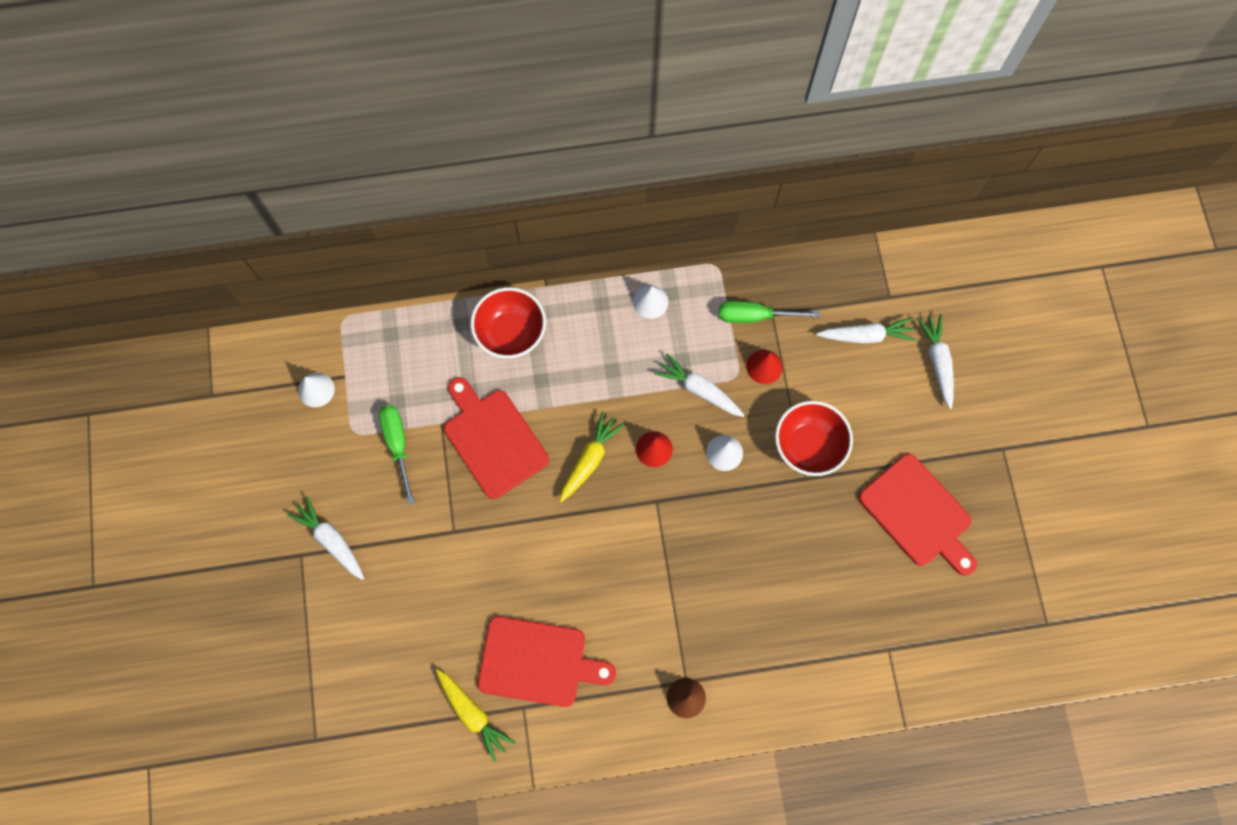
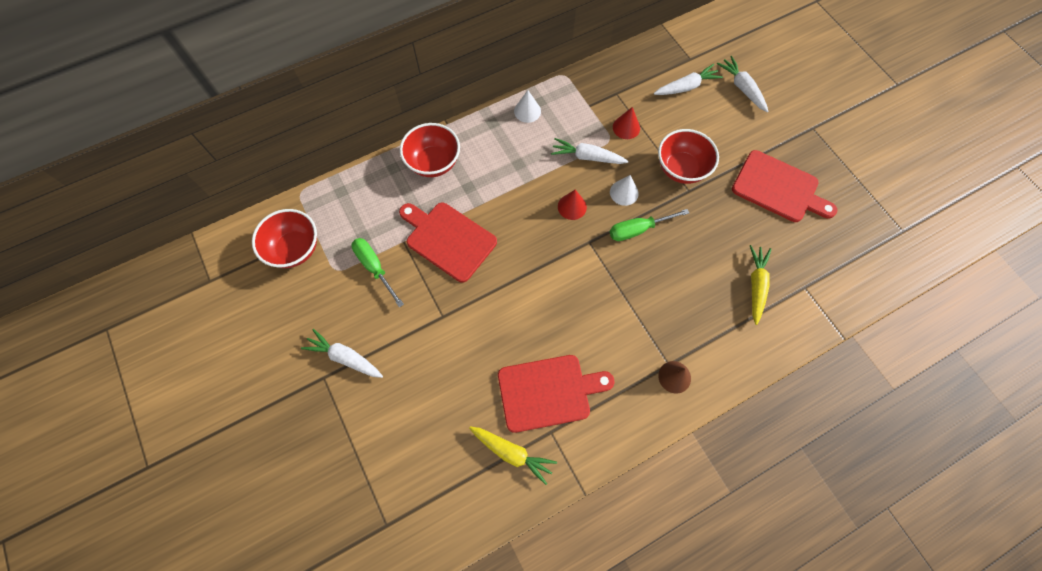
camera: 20 degrees left, 5 degrees down
(316, 389) = (295, 249): white cone -> red bowl
(589, 460) = (527, 230): yellow carrot -> yellow carrot (756, 285)
(754, 316) = (604, 98): green screwdriver -> green screwdriver (638, 230)

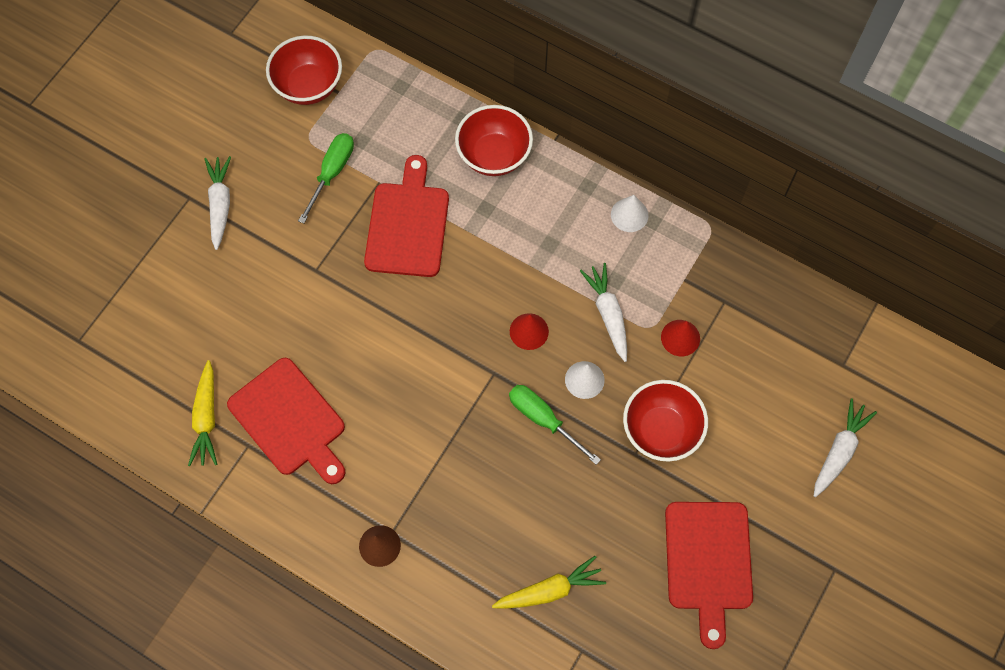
camera: 60 degrees right, 0 degrees up
(686, 87) = (792, 380): white carrot -> none

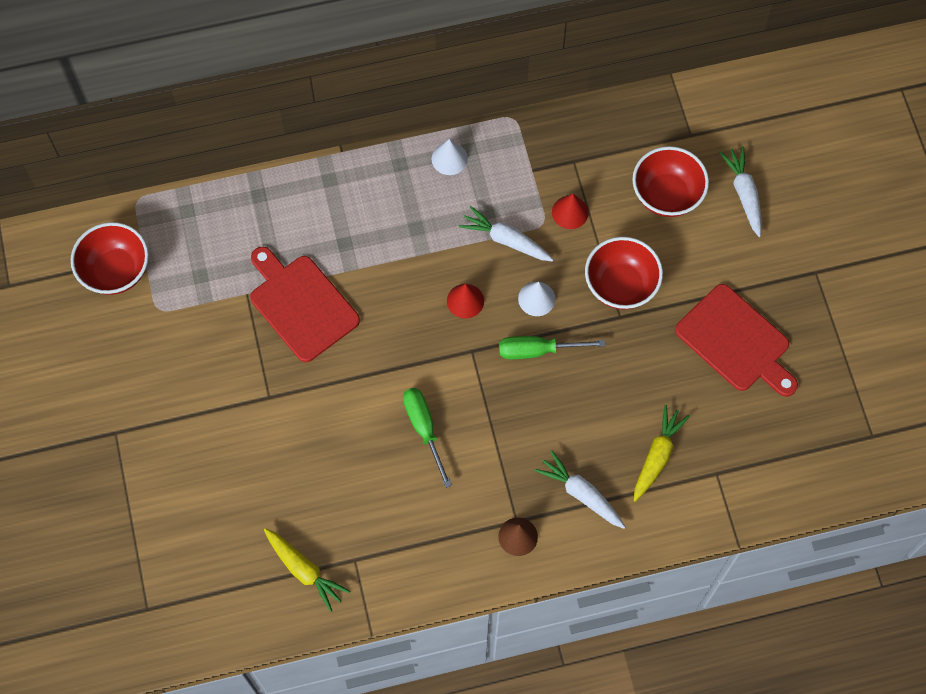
camera: 45 degrees left, 0 degrees up
(220, 205) = (145, 416): white carrot -> white carrot (581, 494)
(290, 420) = (365, 515): red cutting board -> none
(332, 172) = (204, 318): green screwdriver -> green screwdriver (424, 428)
(494, 155) = (310, 200): red bowl -> red bowl (666, 195)

